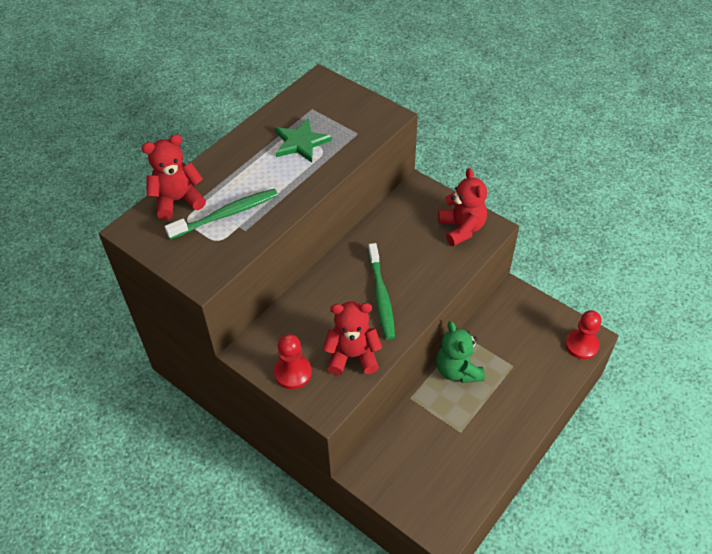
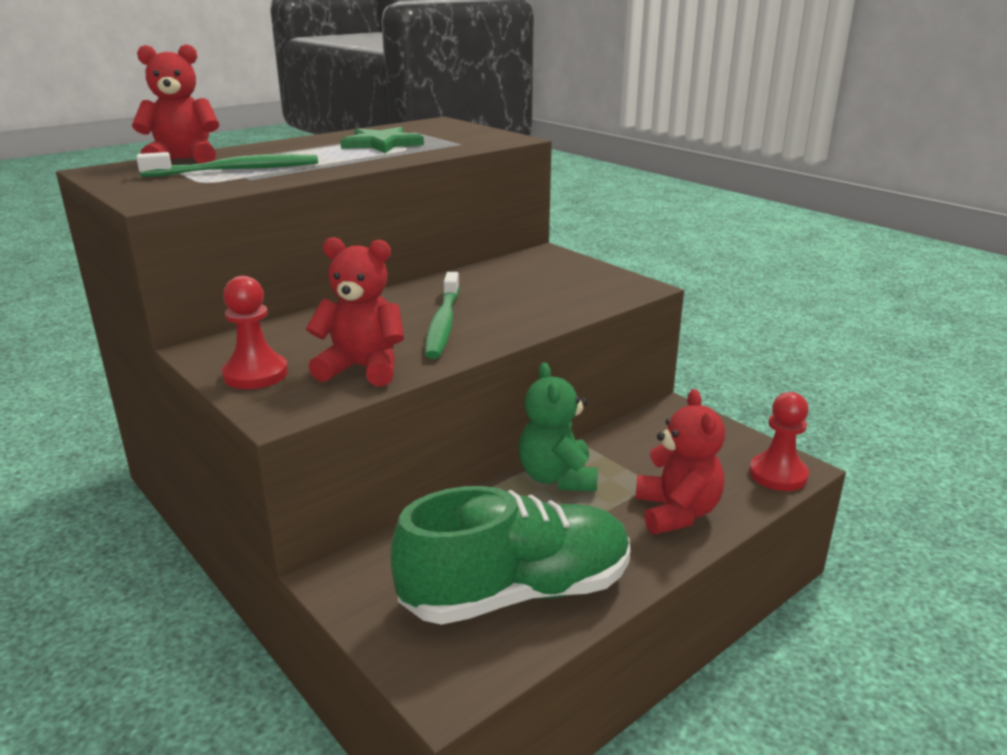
camera: 10 degrees right, 25 degrees down
(459, 465) = (517, 593): none -> green shoe
(461, 228) = (595, 284): red teddy bear -> red teddy bear (676, 512)

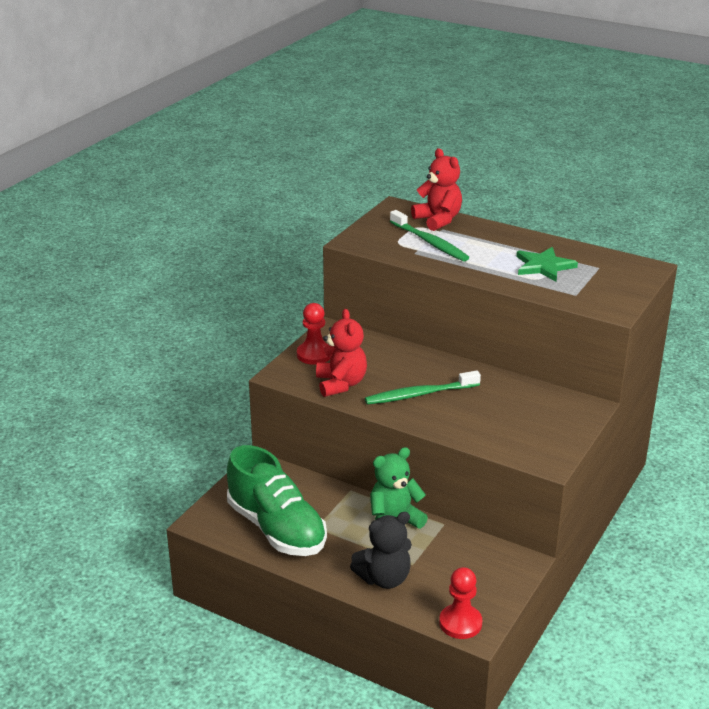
camera: 70 degrees right, 5 degrees up
(676, 512) = (384, 578): red teddy bear -> black teddy bear

